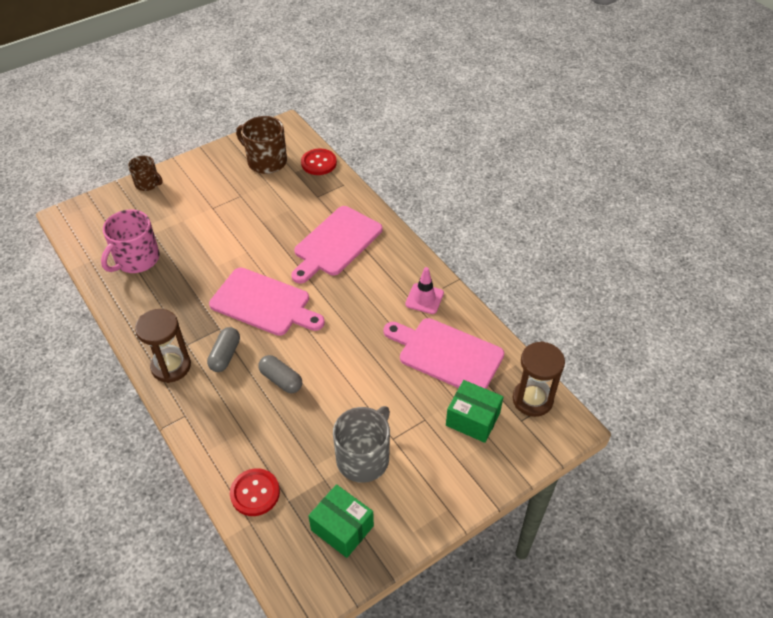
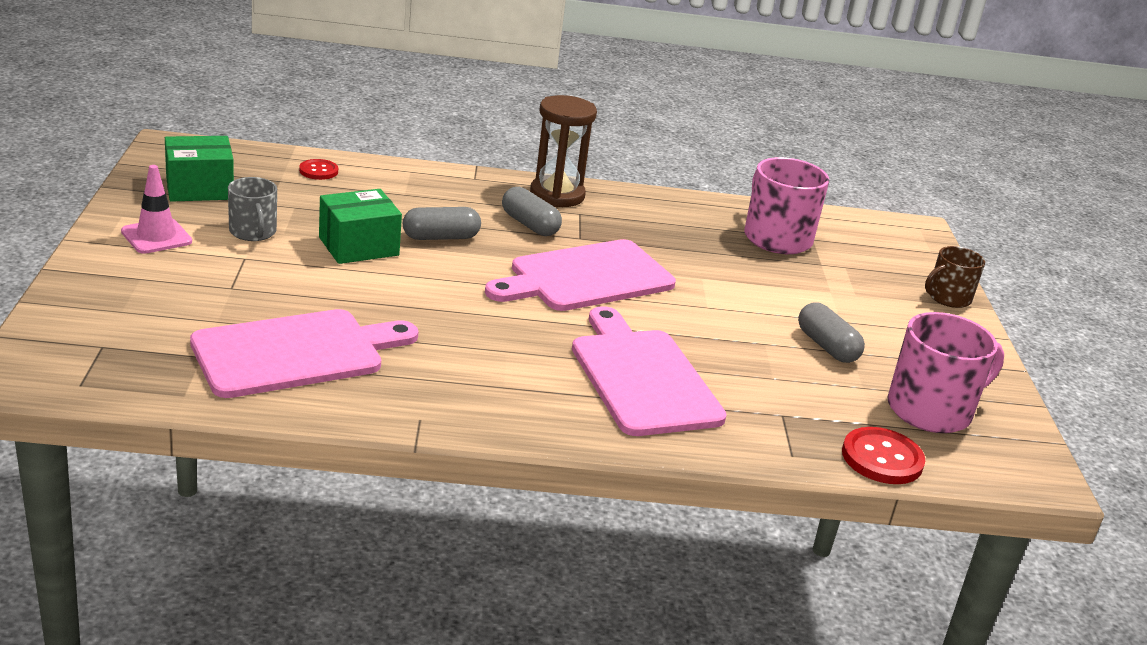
camera: 120 degrees right, 20 degrees down
(243, 203) = (827, 346): none -> grey capsule
(255, 493) = (318, 171): red button -> red button, size x0.61
(266, 161) = (931, 410): brown mug -> pink mug
(364, 458) = (253, 232): grey mug -> grey mug, size x0.60
(424, 299) = (421, 391): pink traffic cone -> pink traffic cone (156, 236)
(472, 419) = (170, 315): green box -> green box (358, 246)
(532, 399) = (111, 372): brown hourglass -> none

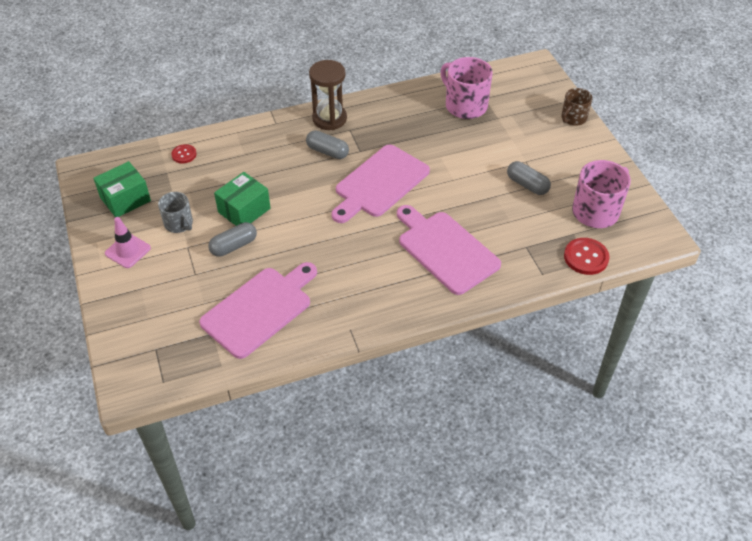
camera: 15 degrees left, 20 degrees up
(440, 237) = (284, 183): grey capsule -> grey capsule (234, 246)

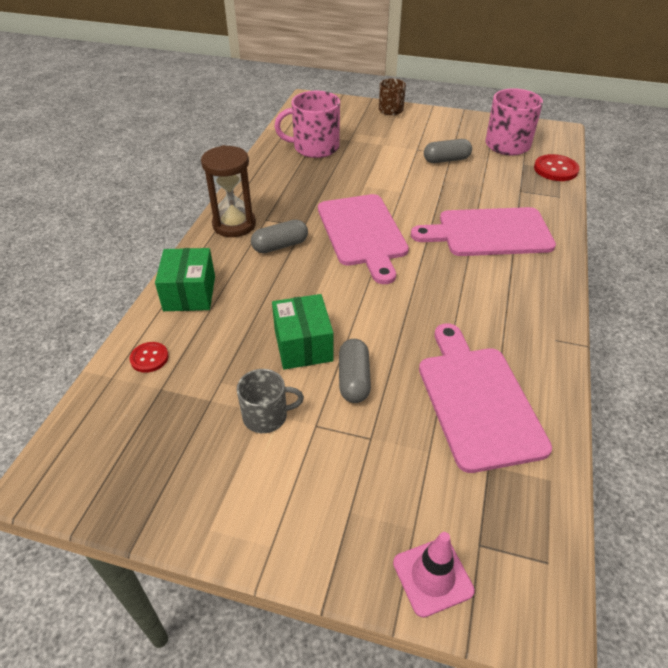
camera: 55 degrees left, 5 degrees down
(125, 199) = (162, 455): green box -> green box (190, 293)
(128, 251) = (264, 496): pink traffic cone -> pink traffic cone (432, 576)

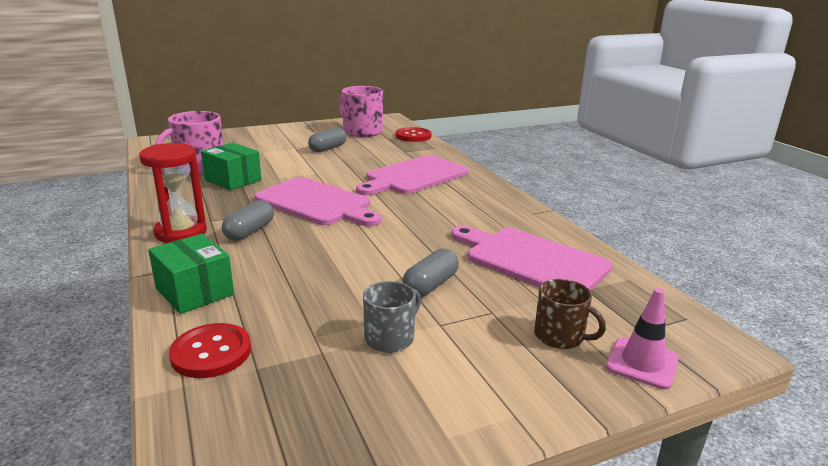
camera: 40 degrees left, 20 degrees down
(149, 358) = (211, 352): red button -> red button, size x1.63
(234, 225) = (181, 232): brown hourglass -> red hourglass
(303, 345) = (359, 282): green box -> green box (233, 180)
(354, 379) = (430, 285): grey capsule -> grey capsule turned 75 degrees clockwise
(391, 110) = (242, 132): brown mug -> brown mug (560, 336)

